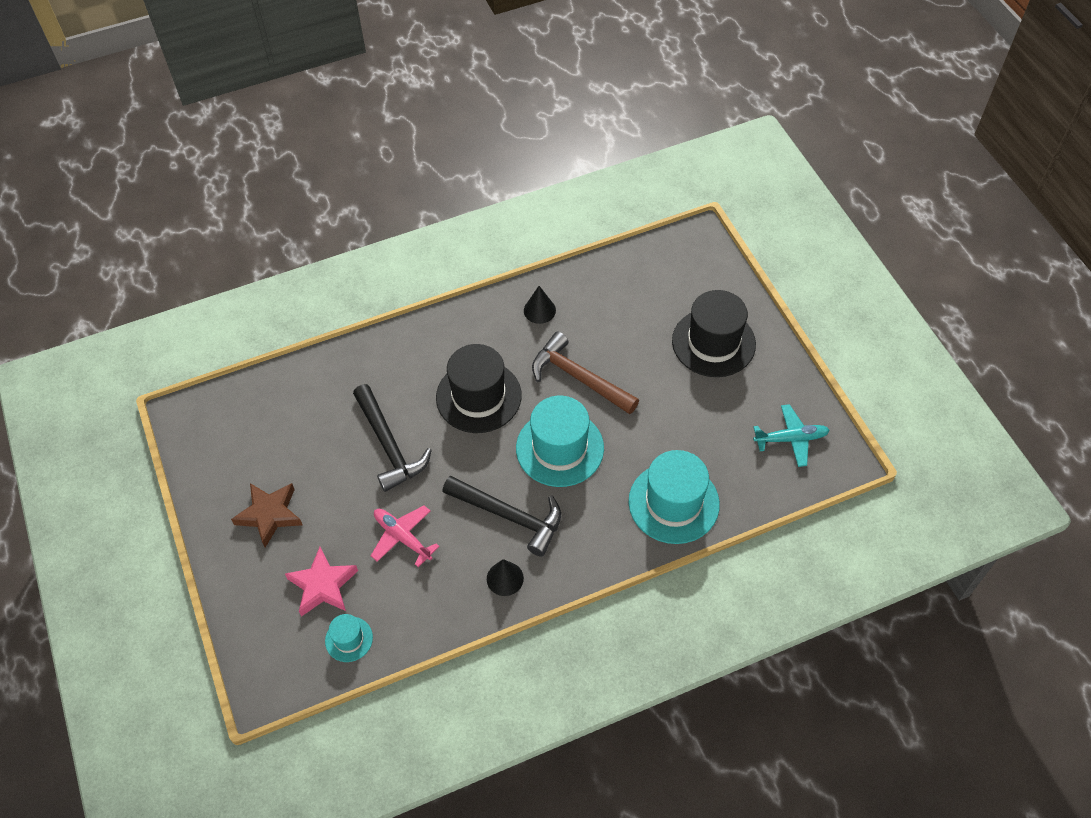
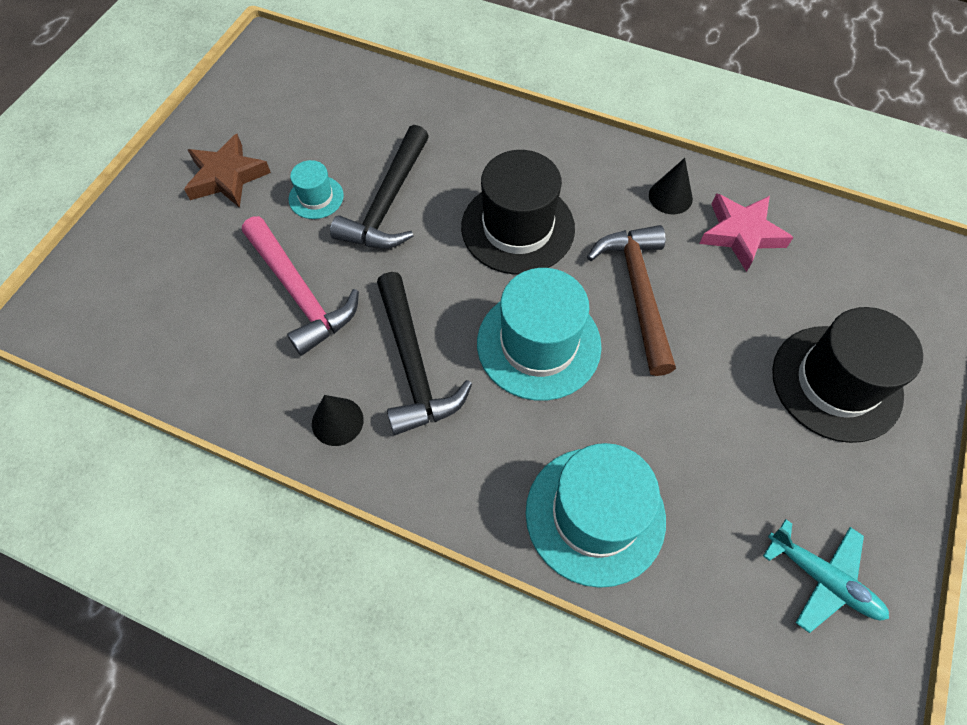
camera: 45 degrees right, 5 degrees up
(323, 585) = (189, 273): pink star -> pink star (741, 234)
(349, 639) = (149, 341): turquoise hat -> turquoise hat (316, 197)
(402, 537) = (300, 293): pink plane -> pink hammer

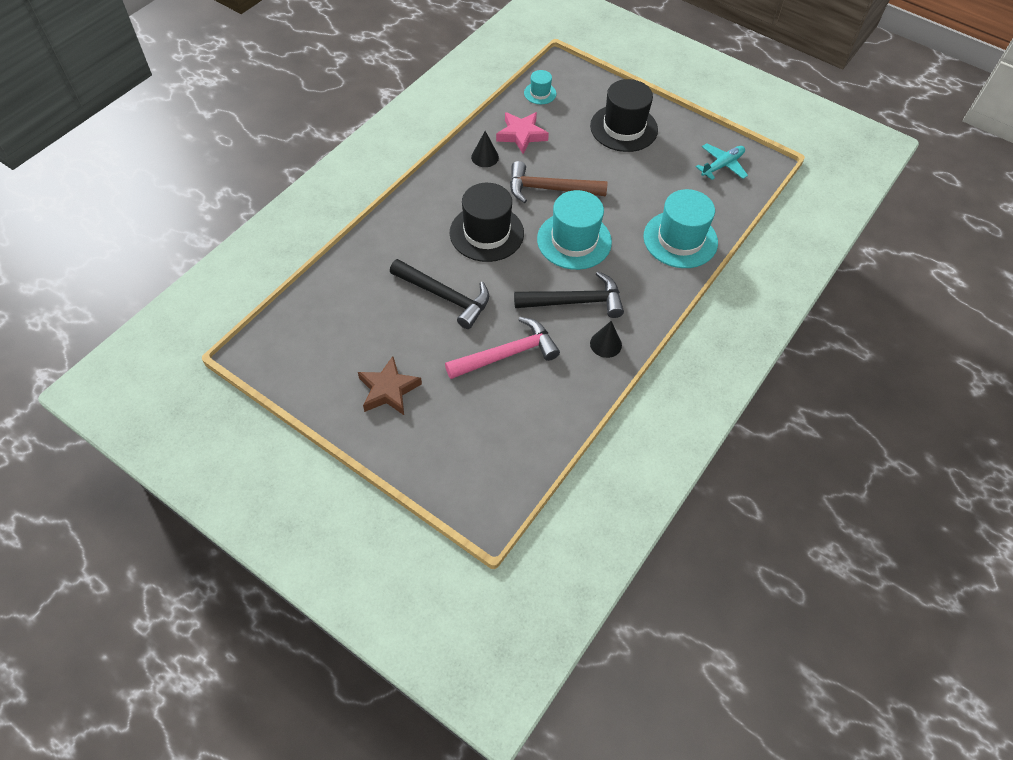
camera: 80 degrees left, 5 degrees down
(316, 197) = (427, 337): turquoise hat -> turquoise hat (540, 93)

